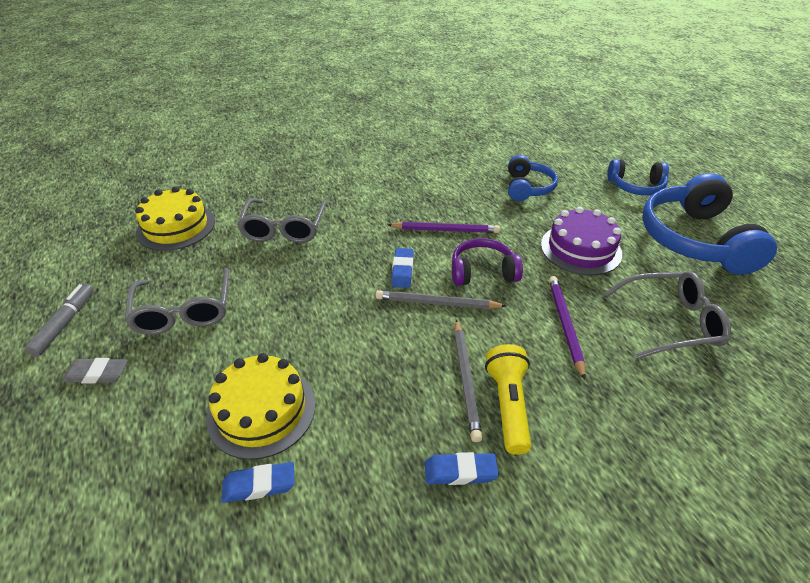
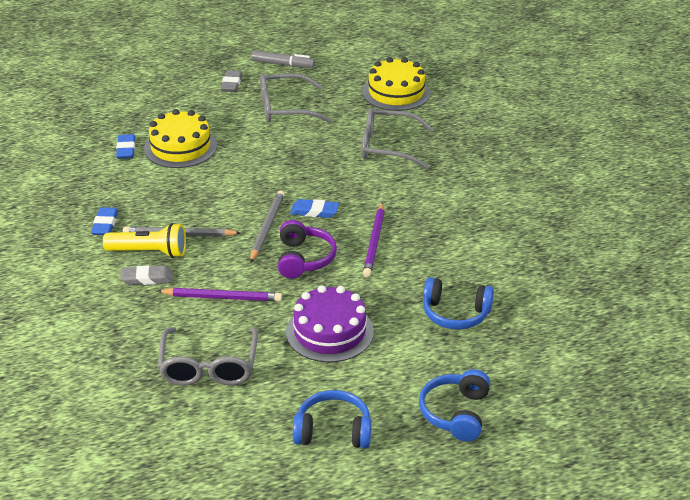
camera: 95 degrees right, 5 degrees down
(559, 398) = (147, 279): none -> grey eraser
(695, 240) = (333, 431): blue headphones -> blue headphones, size x0.55

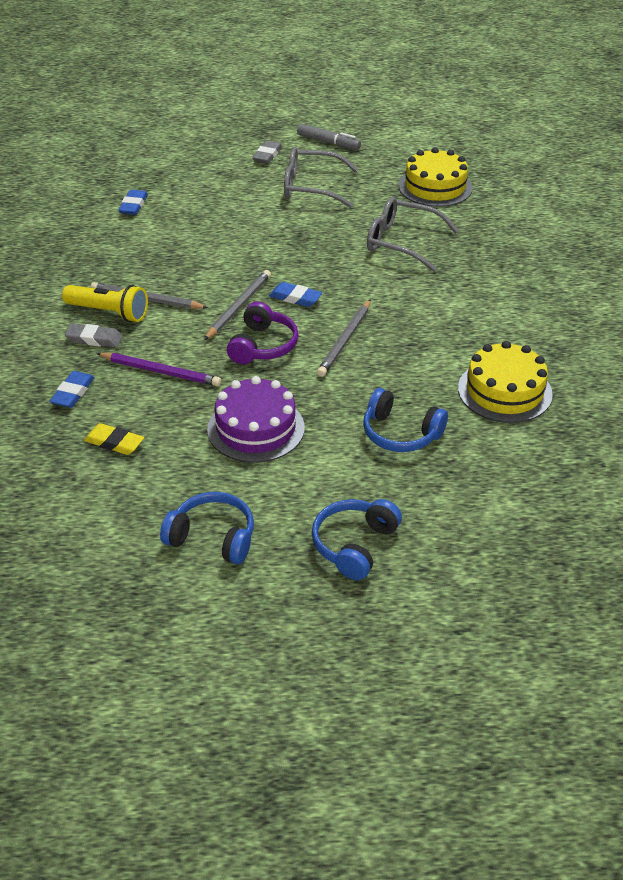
camera: 15 degrees right, 5 degrees up
(105, 224) = (79, 277): blue eraser -> blue eraser (73, 393)
(180, 147) = (188, 211): yellow cake -> yellow cake (504, 391)
(209, 367) = (114, 442): grey glasses -> yellow eraser
(375, 242) = (345, 340): purple pencil -> grey pencil

